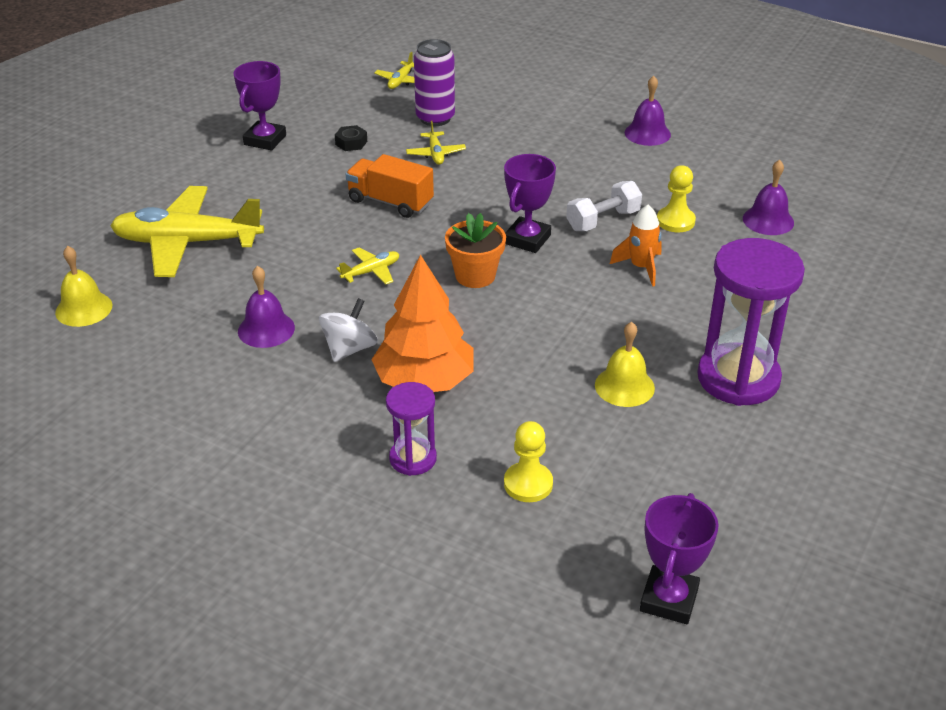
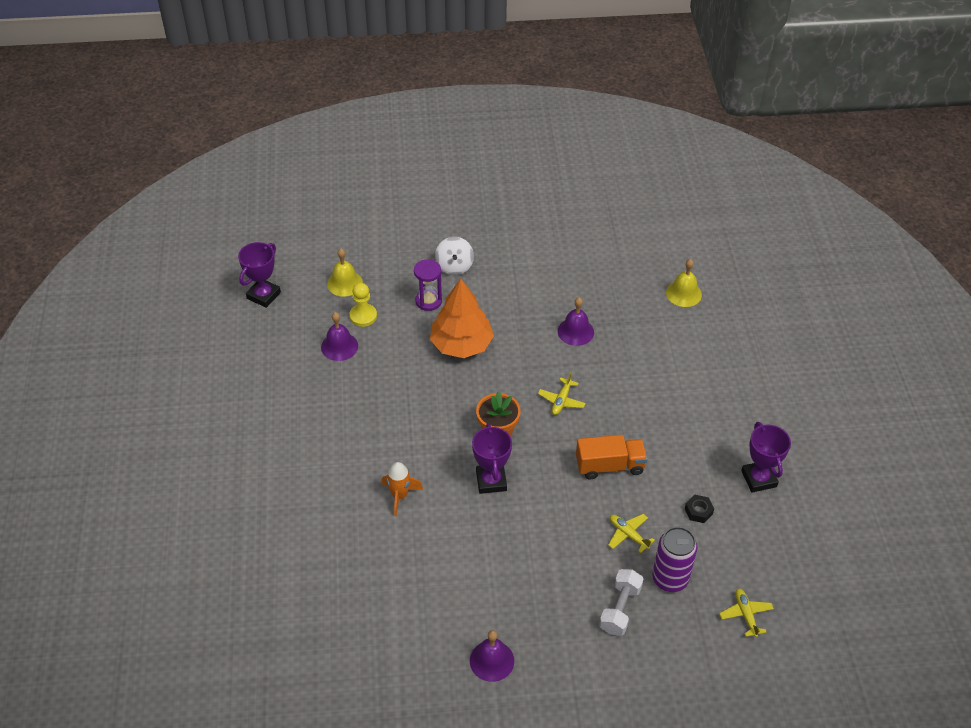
camera: 145 degrees right, 10 degrees up
(187, 243) = (689, 363): yellow plane -> none
(349, 349) = (519, 343): white spinning top -> white spinning top (454, 266)
(603, 220) = (455, 529): white dumbbell -> white dumbbell (620, 609)
(624, 386) = (352, 396): yellow bell -> yellow bell (344, 283)
(669, 599) = (263, 295): purple trophy -> purple trophy turned 45 degrees clockwise
(675, 221) = (404, 557): yellow pawn -> none
(738, 378) = (290, 435): purple hourglass -> none
(768, 220) = (338, 597): purple bell -> purple bell (339, 346)

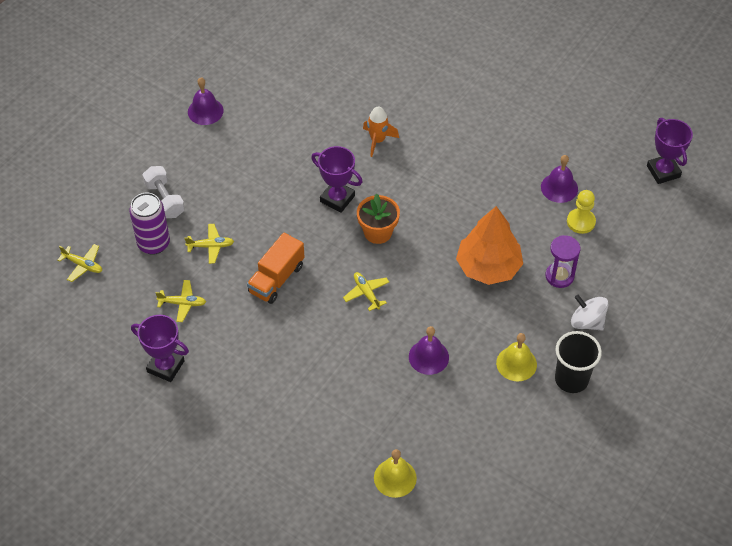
camera: 130 degrees right, 5 degrees up
(344, 283) = (632, 232): yellow bell -> yellow bell (516, 363)
(511, 250) = (571, 379): none -> black cup
(698, 511) = (182, 303): black nut -> yellow plane

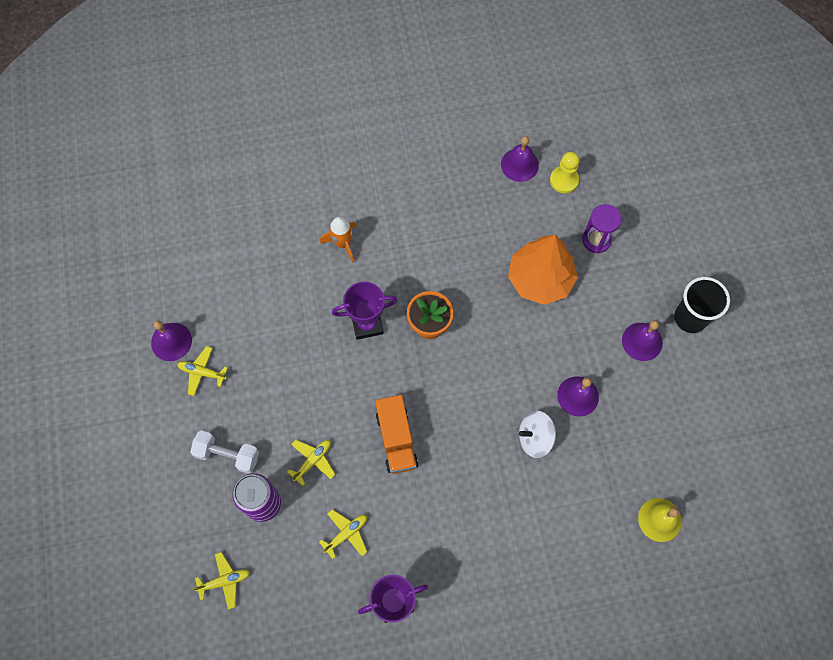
camera: 45 degrees left, 15 degrees up
(366, 293) = (477, 386): yellow plane -> yellow plane (202, 372)
(516, 363) = (642, 341): yellow bell -> purple bell
(587, 322) = (652, 260): white spinning top -> white spinning top (534, 438)
(663, 171) = (576, 86): purple trophy -> none

